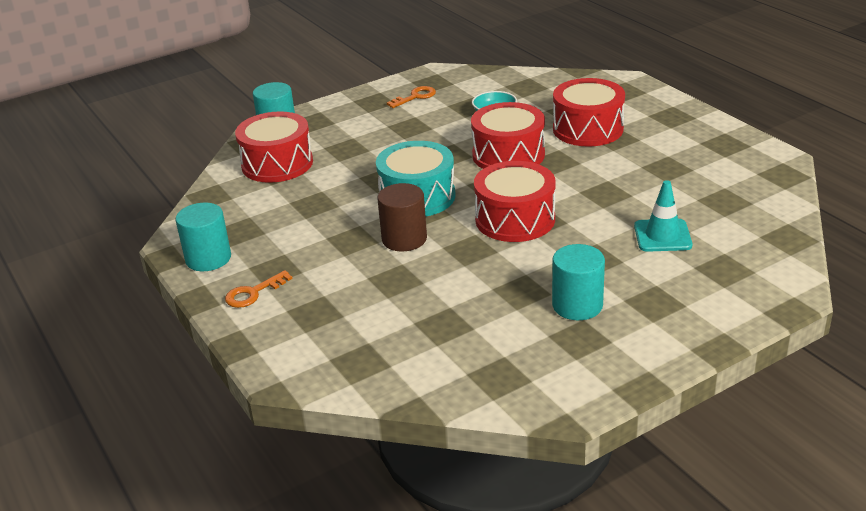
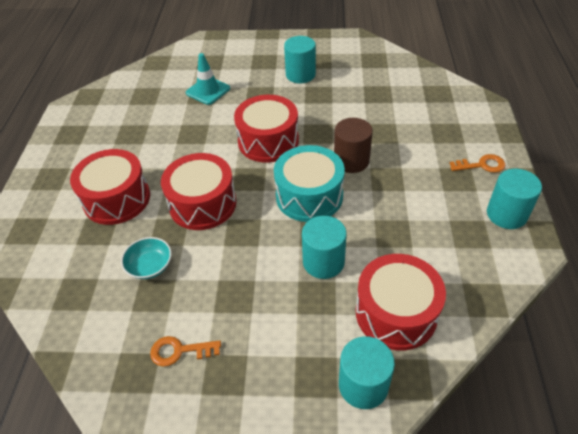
camera: 145 degrees left, 15 degrees up
(359, 165) = (323, 262): none -> turquoise cylinder

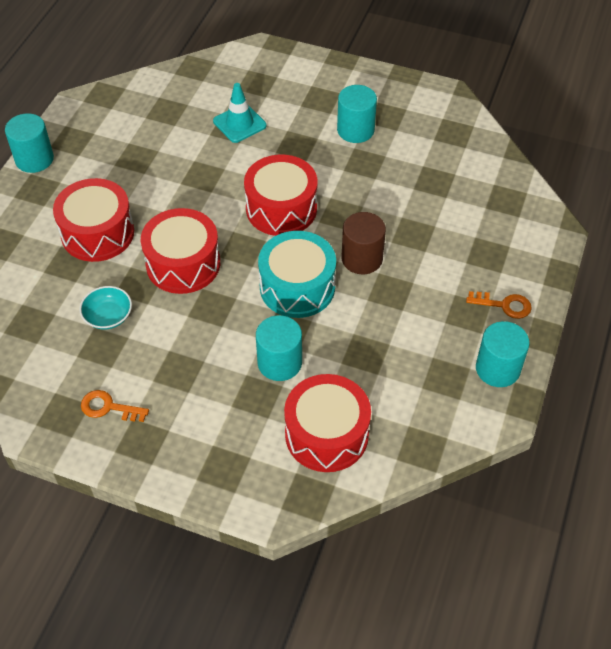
camera: 15 degrees right, 5 degrees up
(363, 385) = (263, 489): turquoise cylinder -> turquoise cylinder (34, 159)

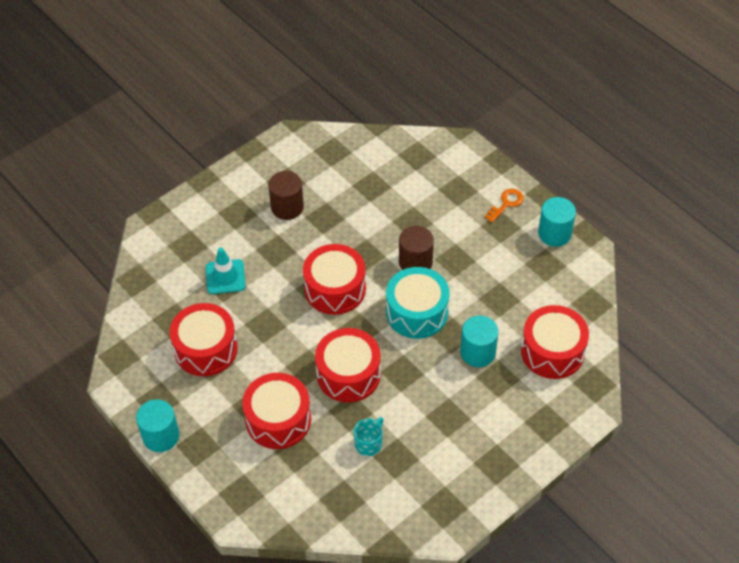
camera: 60 degrees left, 0 degrees up
(108, 316) = (369, 443): turquoise bowl -> turquoise mug
(108, 407) = (455, 474): orange key -> none
(148, 146) = (206, 349): none -> red drum
(355, 130) = (287, 207): turquoise cylinder -> brown cylinder

